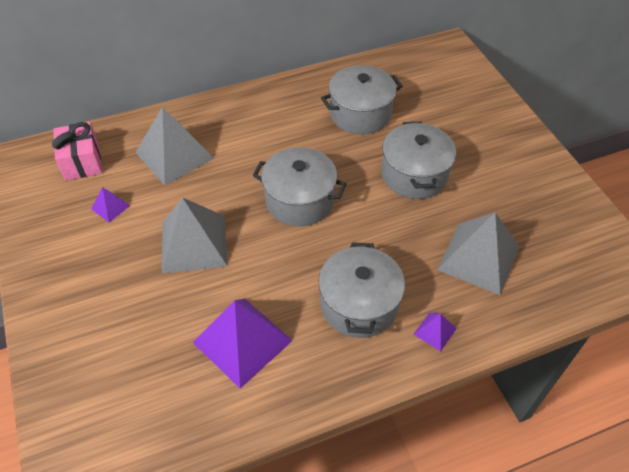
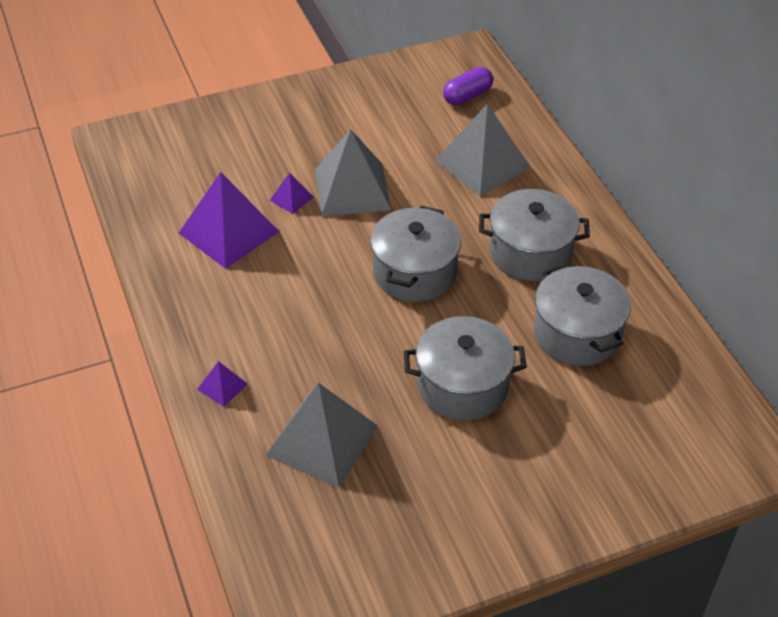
camera: 90 degrees right, 5 degrees down
(82, 161) = (467, 96): pink gift -> purple capsule
(110, 207) = (402, 124): purple pyramid -> purple pyramid (291, 198)
(359, 304) = (263, 322): grey pot -> grey pot (530, 252)

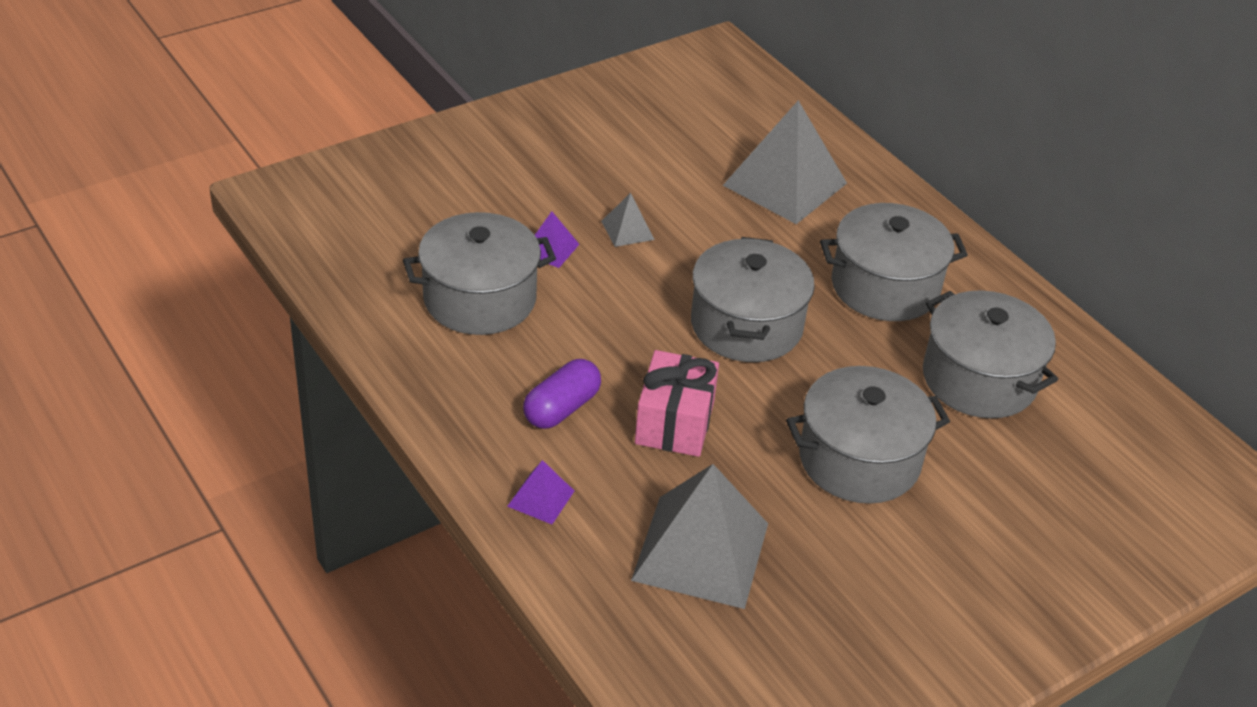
camera: 15 degrees left, 5 degrees down
(229, 232) = (480, 299): purple pyramid -> grey pot
(336, 341) = (674, 423): none -> pink gift
(352, 189) = (627, 230): grey pyramid -> grey pyramid, size x0.45
(467, 96) = (736, 103): purple capsule -> purple capsule (561, 408)

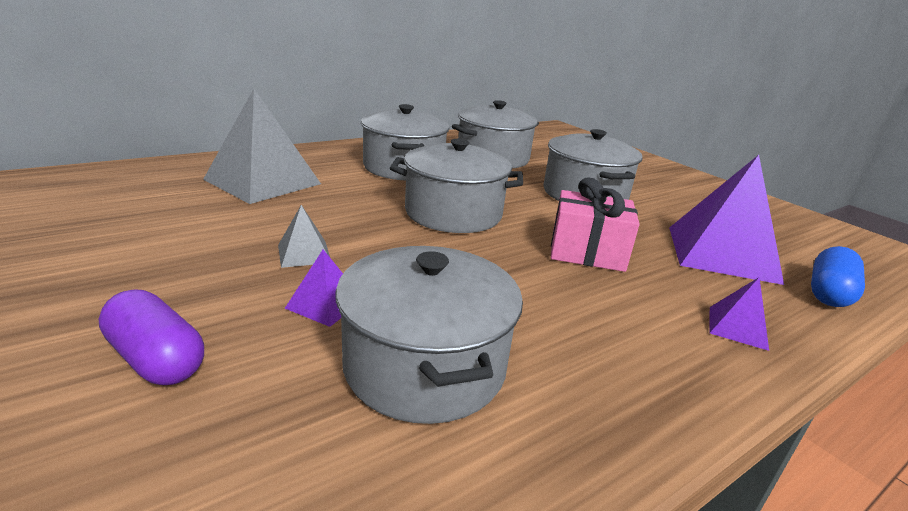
camera: 90 degrees left, 15 degrees down
(561, 408) = (601, 309): purple capsule -> purple capsule (156, 359)
(618, 617) = (828, 293): none -> blue capsule
(701, 551) = (721, 253): grey pyramid -> purple pyramid

